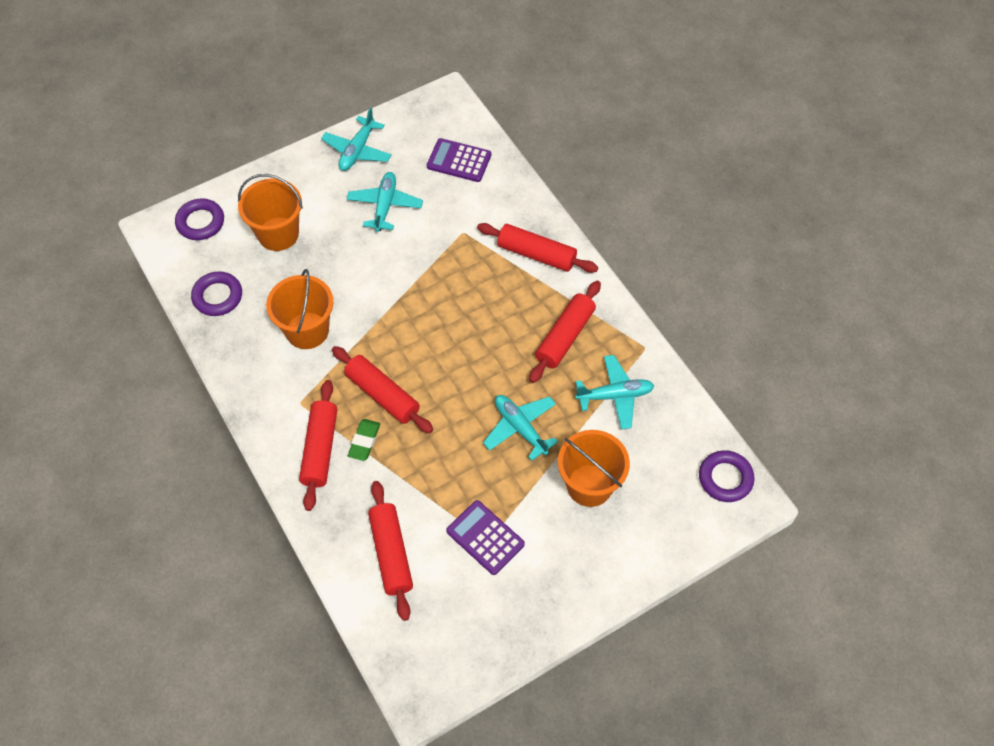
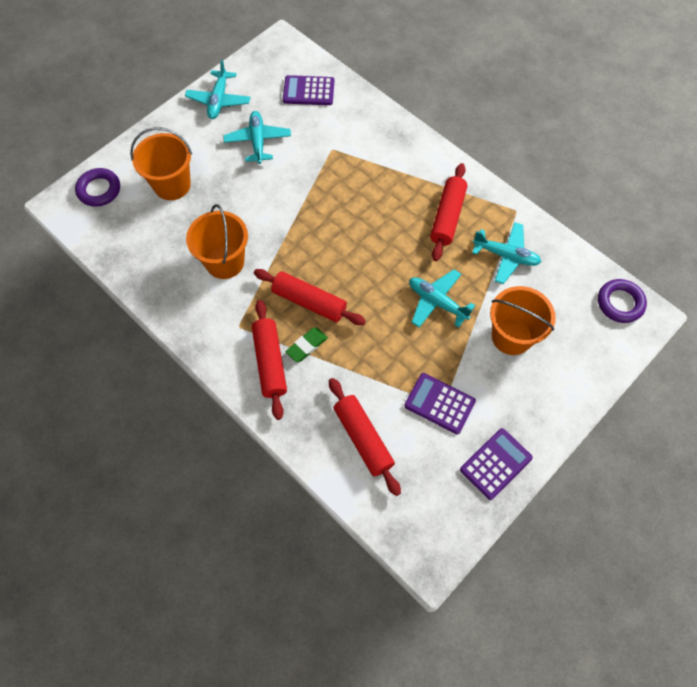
camera: 15 degrees left, 5 degrees up
(217, 296) = (135, 250): purple ring -> none
(364, 441) = (307, 346): green eraser -> green eraser turned 45 degrees clockwise
(523, 616) = (496, 464): none -> purple calculator
(536, 254) = (400, 154): red rolling pin -> none
(615, 395) = (506, 256): turquoise plane -> turquoise plane turned 45 degrees clockwise

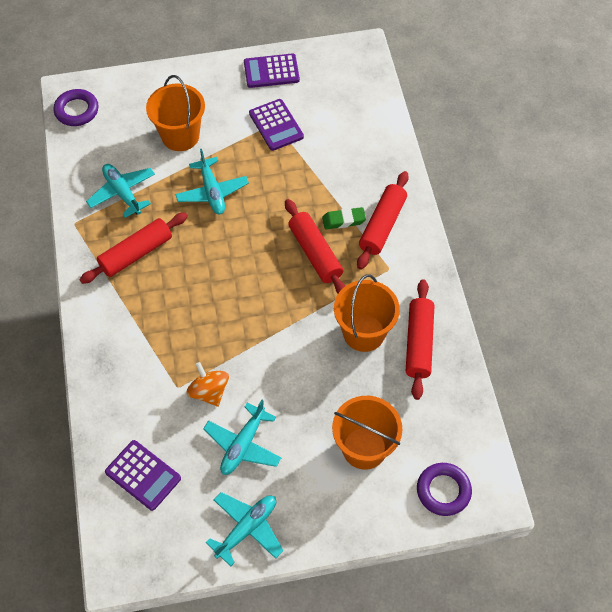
camera: 145 degrees left, 5 degrees down
(308, 158) = (209, 392): none -> orange spinning top
(363, 438) = (350, 135): red rolling pin -> red rolling pin (419, 343)

